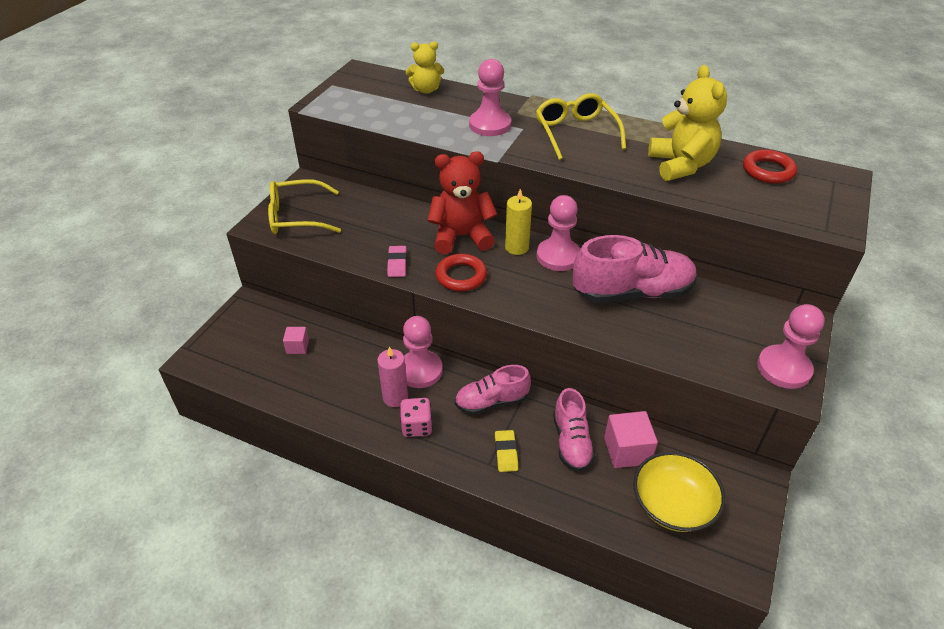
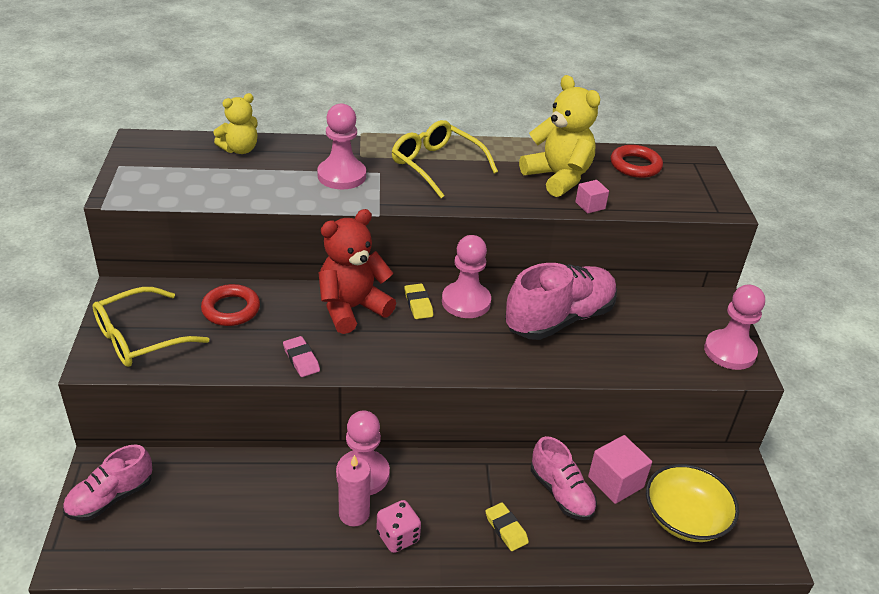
camera: 30 degrees left, 5 degrees down
(297, 347) = (200, 497): pink cube -> pink cube (590, 205)
(461, 276) = (381, 352): red ring -> red ring (231, 309)
(491, 402) = (459, 481): pink shoe -> pink shoe (110, 498)
(516, 247) = (418, 304): yellow candle -> yellow eraser

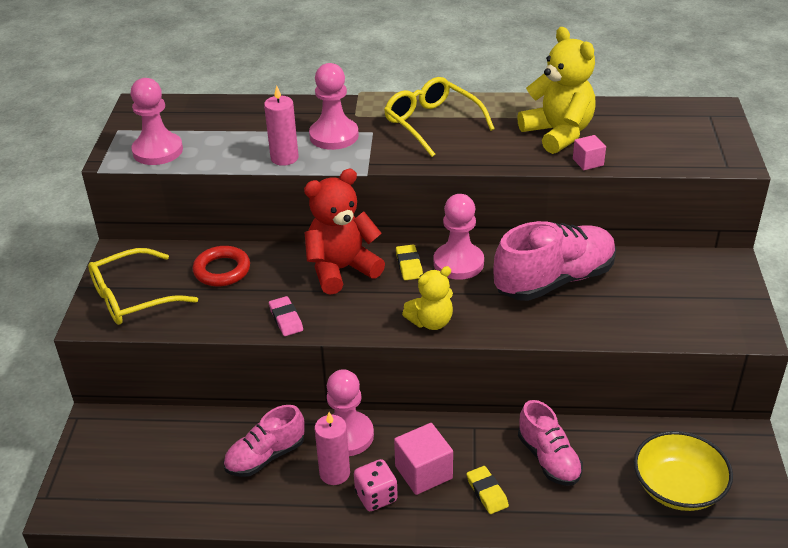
camera: 10 degrees right, 0 degrees up
(110, 498) = (102, 451): pink shoe -> pink shoe (265, 457)
(240, 149) = (236, 111): yellow teddy bear -> yellow teddy bear (431, 322)
(294, 197) = (284, 158): none -> pink candle
(615, 482) = (608, 449): pink cube -> pink cube (423, 472)
(635, 165) = (644, 119): red ring -> none
(729, 351) = (734, 314): pink pawn -> pink pawn (157, 151)

